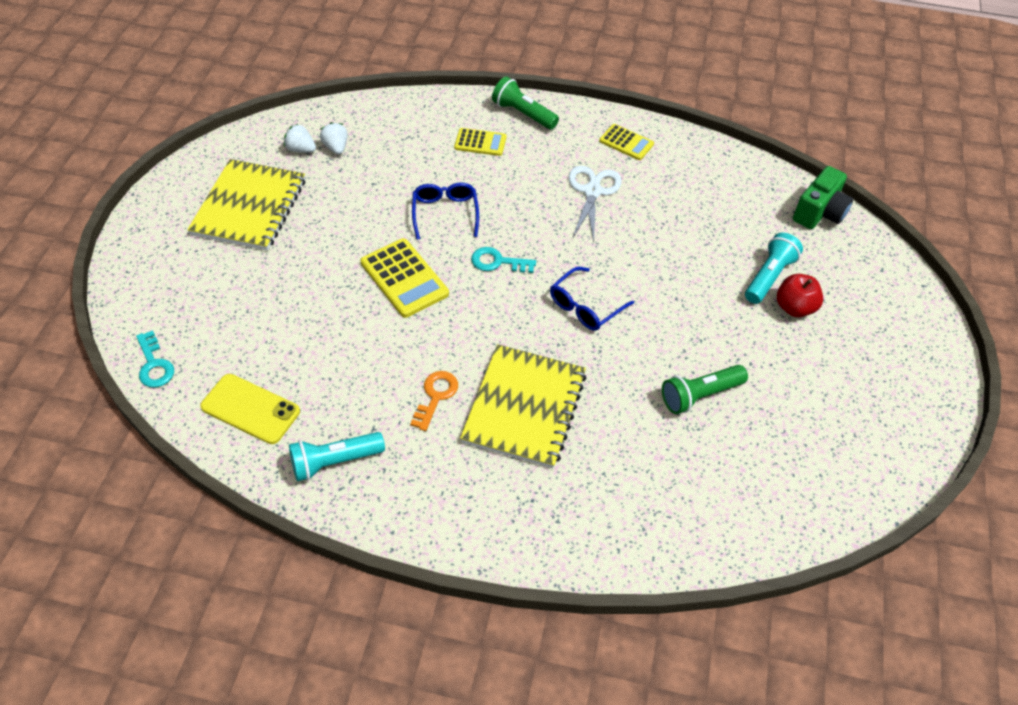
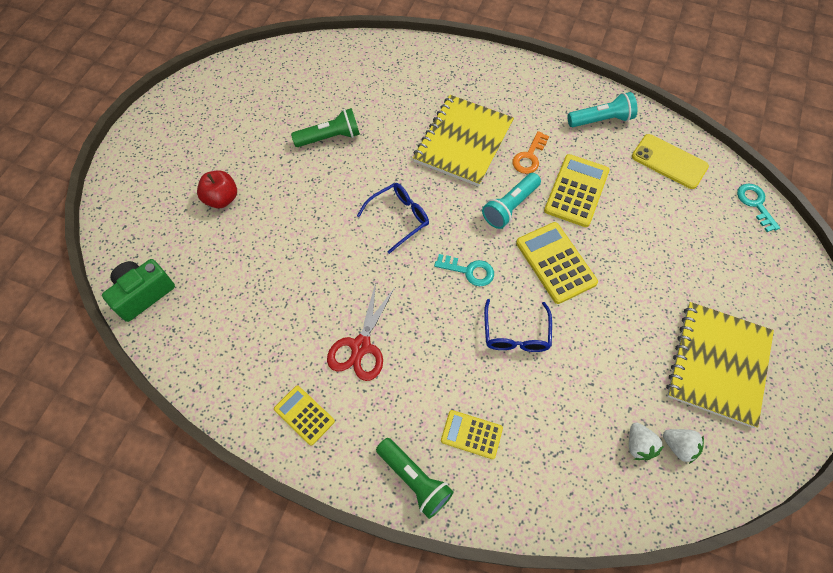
camera: 170 degrees left, 10 degrees up
(376, 358) = (576, 191): none -> yellow calculator
(592, 191) = (361, 346): white scissors -> red scissors
(769, 276) = (228, 230): turquoise flashlight -> turquoise flashlight (510, 207)

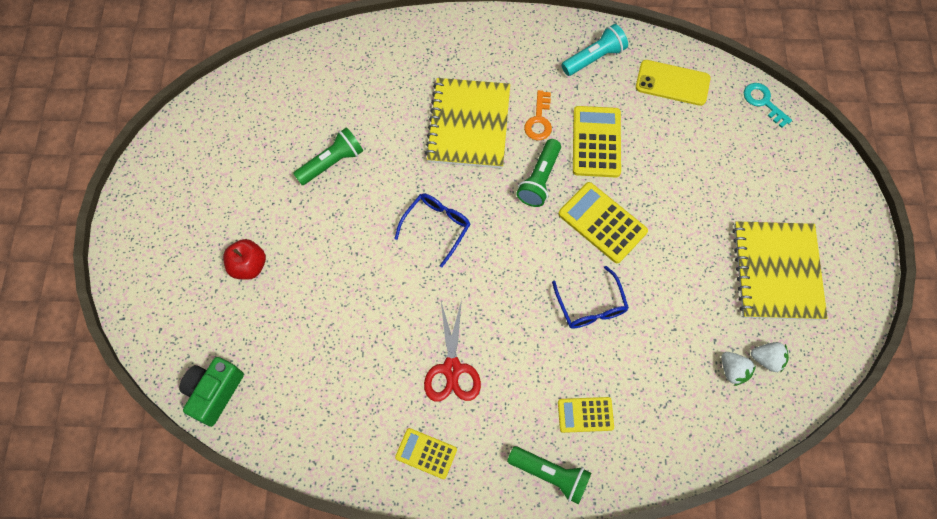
camera: 20 degrees left, 5 degrees up
(469, 271) = (525, 258): turquoise key -> none
(510, 207) = (539, 179): turquoise flashlight -> green flashlight

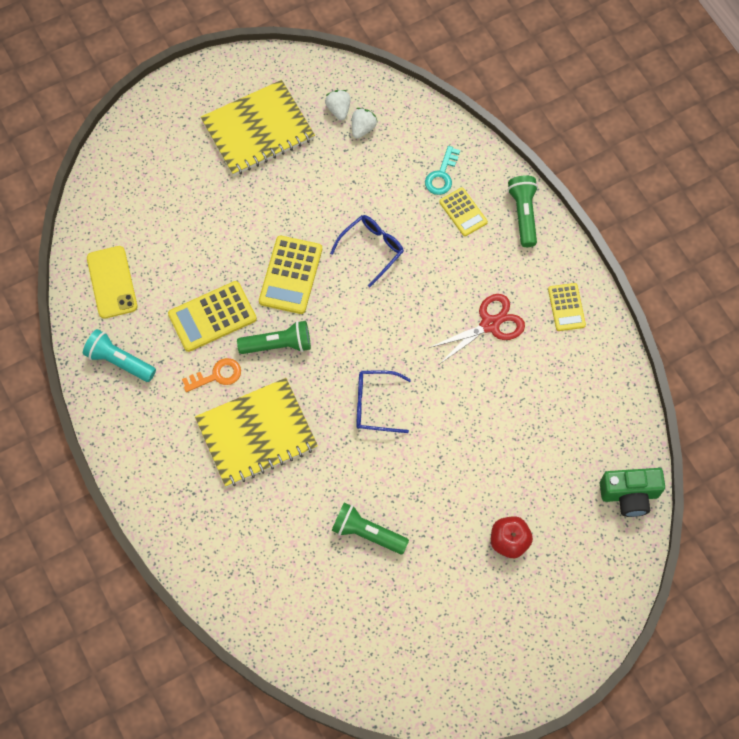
camera: 120 degrees left, 0 degrees up
(763, 102) = (92, 201): turquoise key -> turquoise key (442, 175)

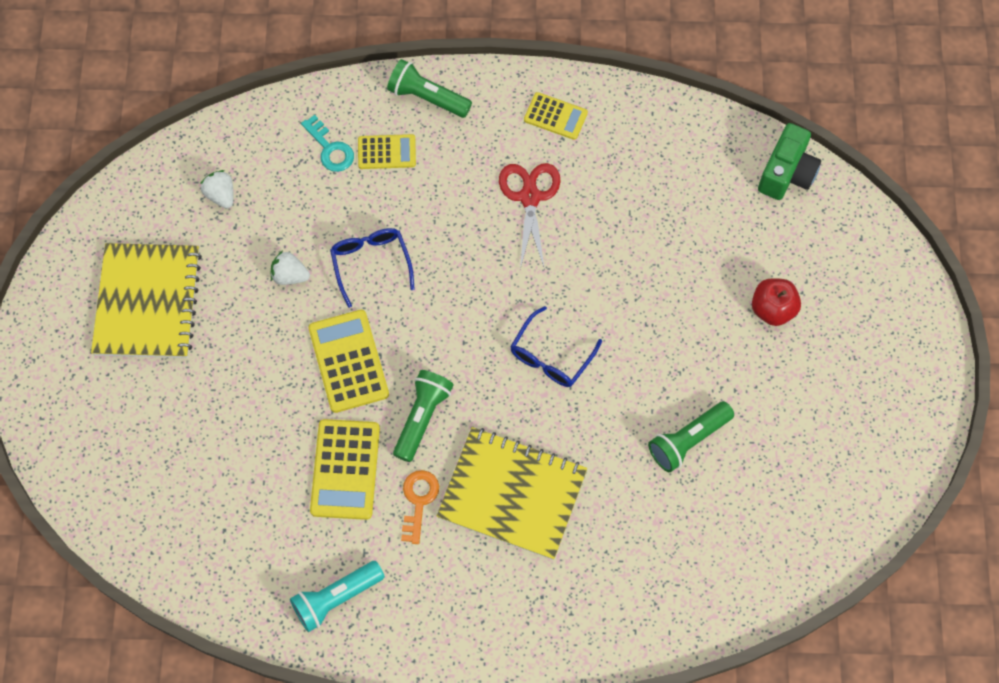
camera: 60 degrees left, 0 degrees up
(112, 282) = (232, 558): yellow phone -> none
(256, 434) = (512, 494): yellow notebook -> yellow notebook turned 75 degrees counterclockwise
(291, 275) = (348, 361): yellow calculator -> yellow calculator turned 150 degrees counterclockwise
(338, 109) = (181, 207): white strawberry -> white strawberry (290, 275)

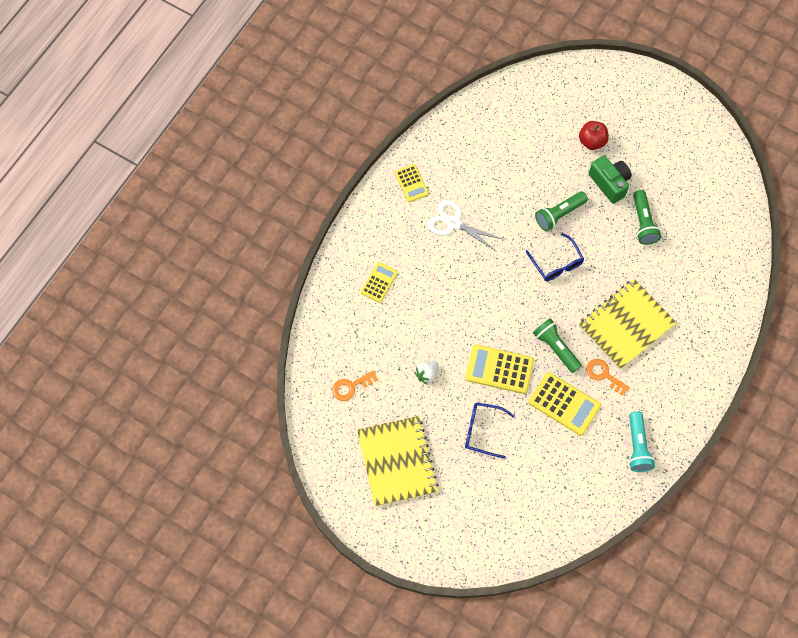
camera: 60 degrees left, 0 degrees up
(148, 302) = (397, 462): yellow notebook -> yellow notebook turned 45 degrees clockwise
(221, 195) = (351, 387): white strawberry -> orange key
(330, 149) = (358, 311): turquoise key -> none
(371, 263) = (445, 327): blue glasses -> blue glasses (482, 431)
(427, 97) = (357, 243): green flashlight -> green flashlight (559, 214)
(529, 197) = (454, 223): red scissors -> white scissors
(555, 116) = (411, 183): yellow calculator -> yellow calculator turned 105 degrees clockwise
(787, 173) = (517, 90): green camera -> green camera (609, 183)

